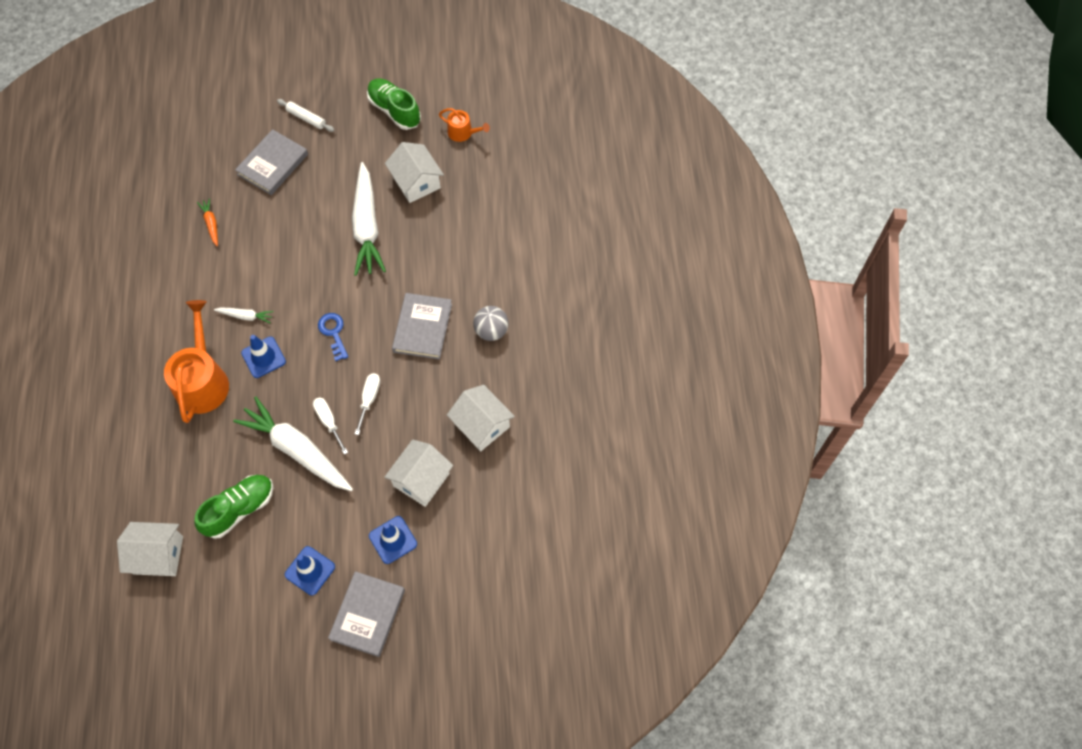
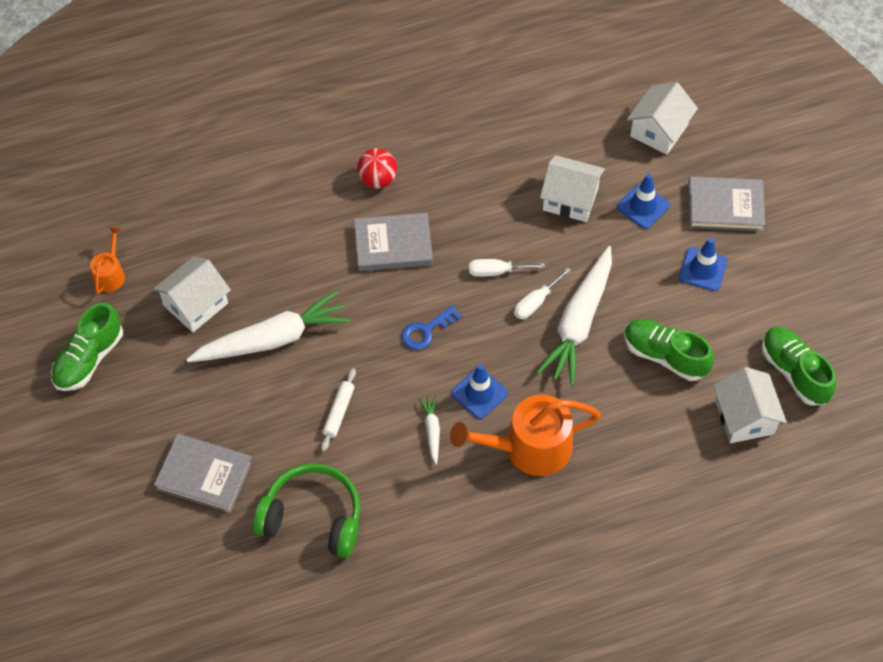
camera: 105 degrees left, 5 degrees down
(181, 613) = (794, 372): none -> green shoe
(211, 224) = (313, 517): orange carrot -> green headphones
(306, 118) = (121, 459): white rolling pin -> white rolling pin (339, 412)
(481, 425) = (491, 161): white house -> white house (659, 130)
(491, 331) = (377, 179): grey ball -> red ball

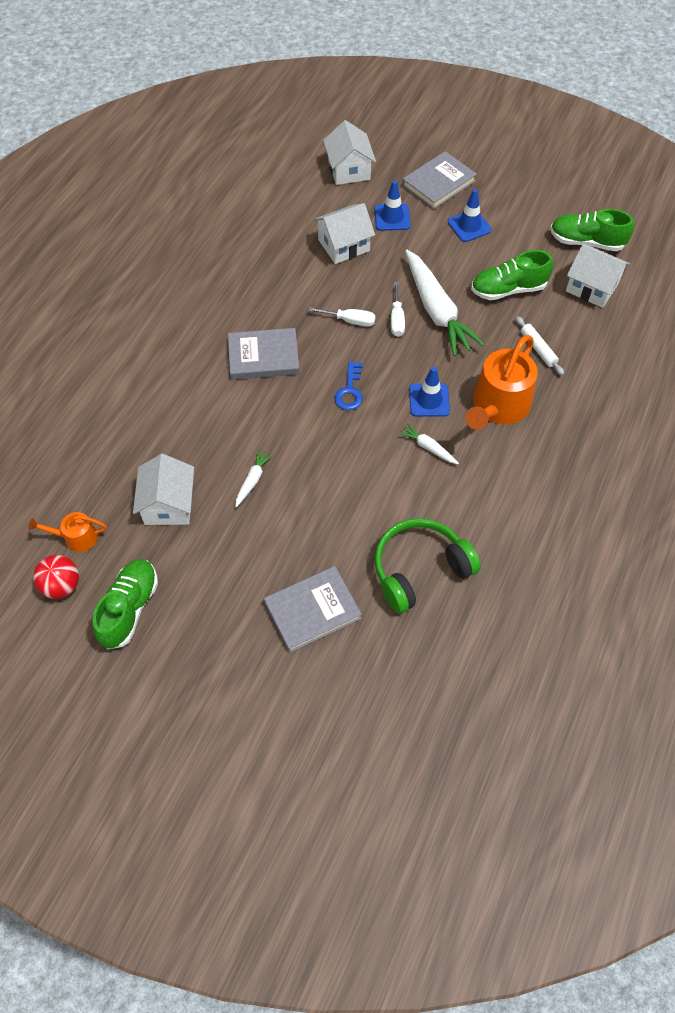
camera: 45 degrees left, 0 degrees up
(89, 359) = (129, 608): green shoe -> green shoe turned 150 degrees counterclockwise
(110, 274) = (76, 537): orange watering can -> orange watering can turned 60 degrees counterclockwise
(273, 339) = (252, 480): white carrot -> white carrot, size x0.44
(339, 412) = (355, 488): white rolling pin -> white rolling pin (538, 349)
(377, 179) = (204, 325): red ball -> red ball (61, 585)
(393, 245) = (263, 356): grey book -> grey book turned 45 degrees clockwise
(496, 271) = (350, 321): white screwdriver -> white screwdriver turned 120 degrees counterclockwise

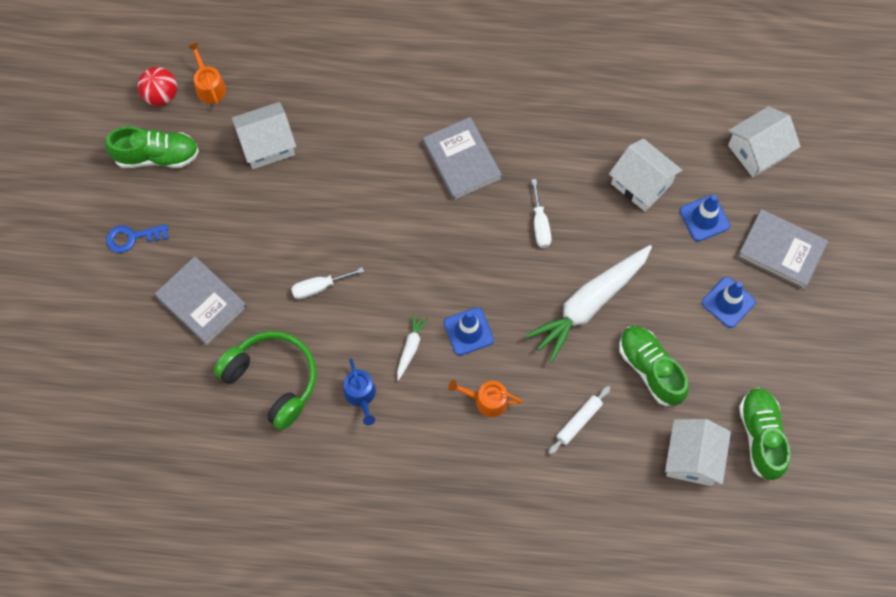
camera: 70 degrees right, 10 degrees up
(252, 480) = (316, 204): white carrot -> none
(350, 391) = (451, 253): blue key -> blue key (132, 237)
(397, 319) = (560, 268): white screwdriver -> white screwdriver (319, 287)
(460, 500) = (361, 395): none -> blue watering can
(498, 406) = (487, 400): orange watering can -> orange watering can, size x0.51

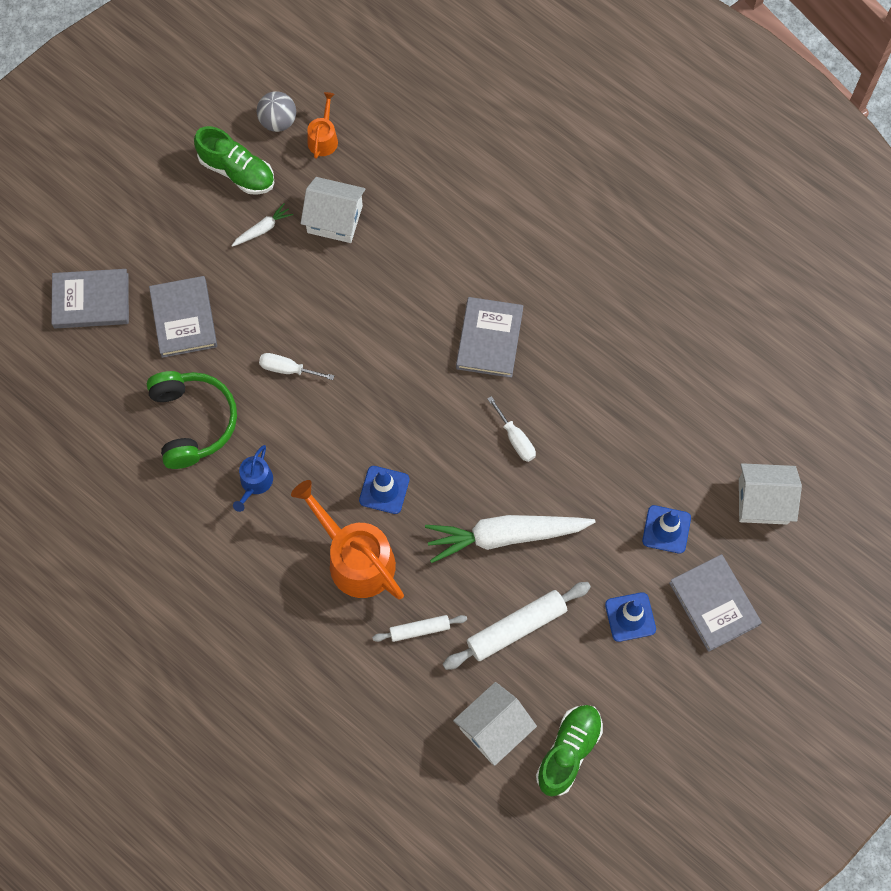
camera: 35 degrees right, 0 degrees up
(111, 338) = (91, 300): none -> grey book
(132, 237) = (167, 228): blue key -> none
(161, 95) = (278, 121): red ball -> grey ball
(410, 347) = (325, 471): white carrot -> white carrot (263, 229)
(487, 400) = (355, 559): orange watering can -> orange watering can, size x1.97
(540, 224) = (515, 439): white screwdriver -> white screwdriver turned 60 degrees counterclockwise
(641, 183) = (633, 462): white house -> none
(650, 369) = (516, 628): green shoe -> white rolling pin

